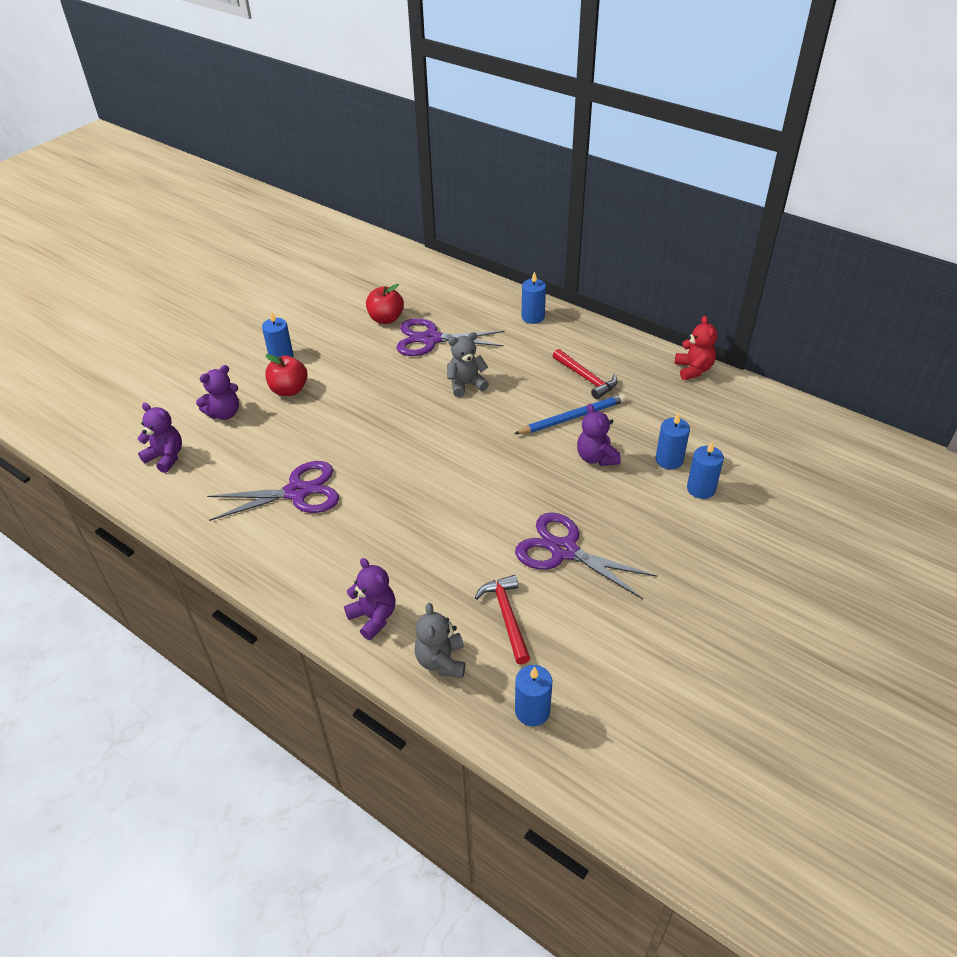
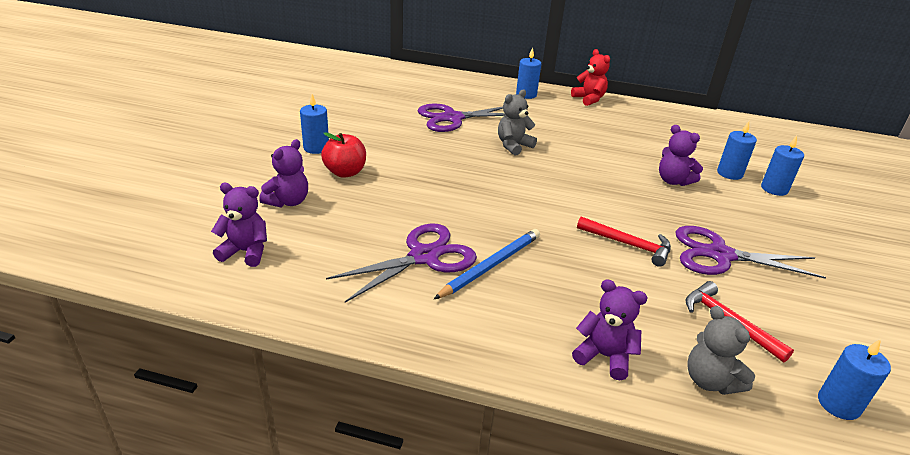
camera: 25 degrees left, 10 degrees down
(386, 319) = (398, 109): red apple -> none
(572, 417) = (625, 156): blue pencil -> blue pencil (491, 265)
(586, 378) = (609, 128): red hammer -> red hammer (628, 245)
(693, 369) = (683, 113): red teddy bear -> red teddy bear (589, 99)

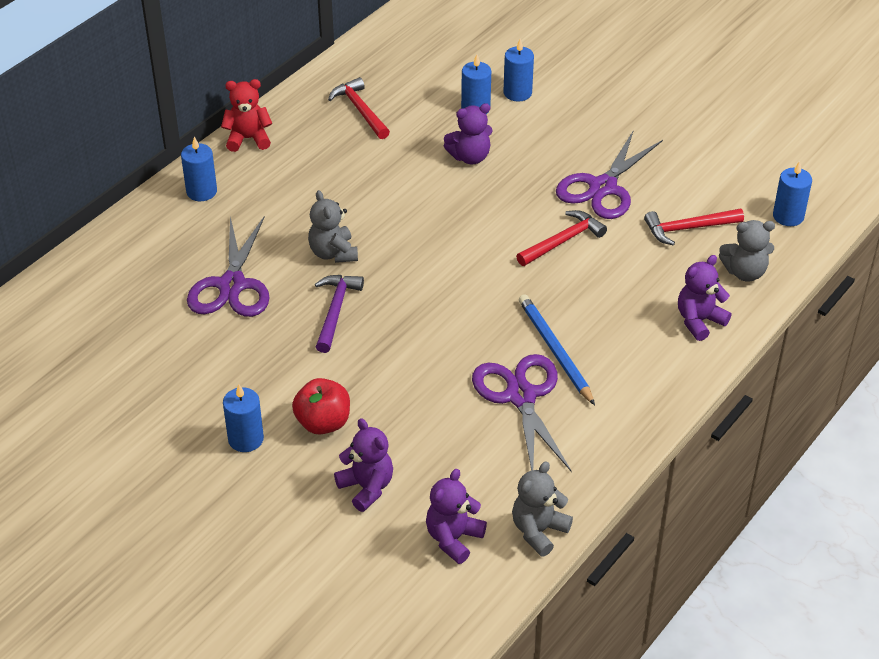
camera: 65 degrees left, 10 degrees up
(266, 297) = (538, 531): none -> grey teddy bear
(458, 157) = (335, 311): none -> purple hammer
(664, 129) = (360, 110): none -> red hammer

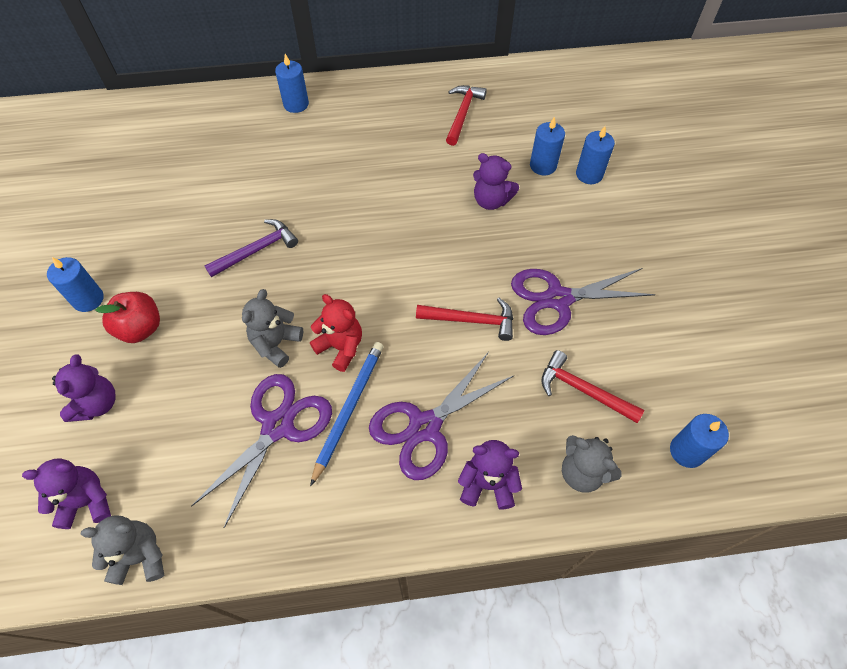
camera: 45 degrees right, 15 degrees up
(232, 285) = (226, 182): purple scissors -> purple scissors (424, 427)
(248, 139) = (369, 87): red teddy bear -> red teddy bear (341, 347)
(333, 253) = (311, 206): grey teddy bear -> grey teddy bear (276, 344)

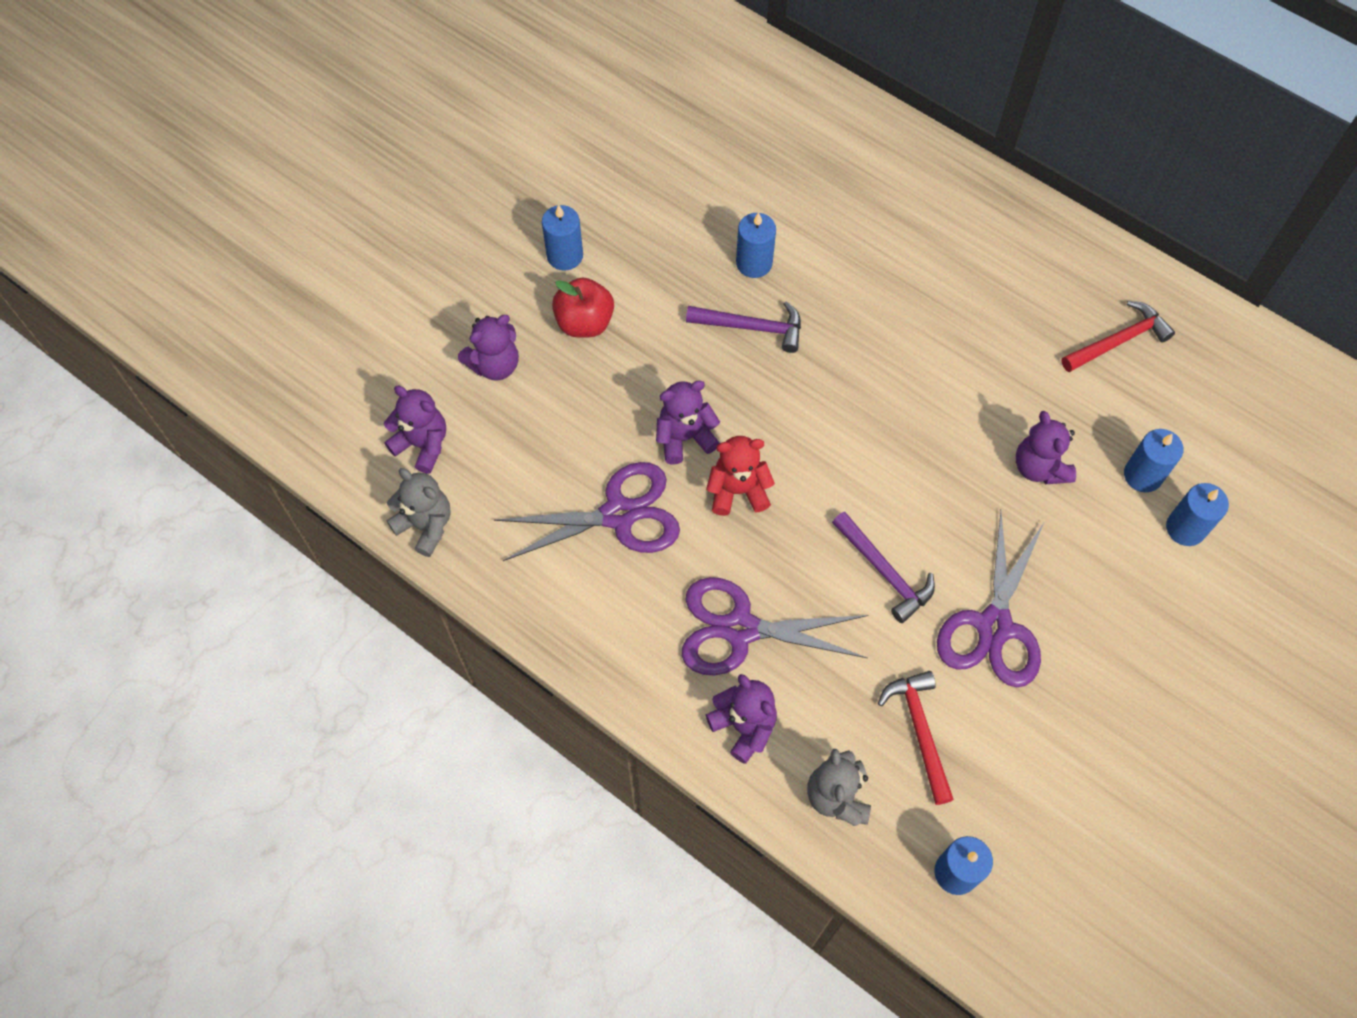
camera: 45 degrees right, 5 degrees up
(276, 344) = (685, 437): grey teddy bear -> purple teddy bear
(296, 104) = (943, 187): blue candle -> blue candle (754, 263)
(341, 347) = (738, 491): red teddy bear -> red teddy bear turned 90 degrees counterclockwise
(349, 409) = (691, 553): blue pencil -> none
(471, 320) = (884, 572): red hammer -> purple hammer
(557, 299) = (994, 627): purple scissors -> purple scissors turned 105 degrees counterclockwise

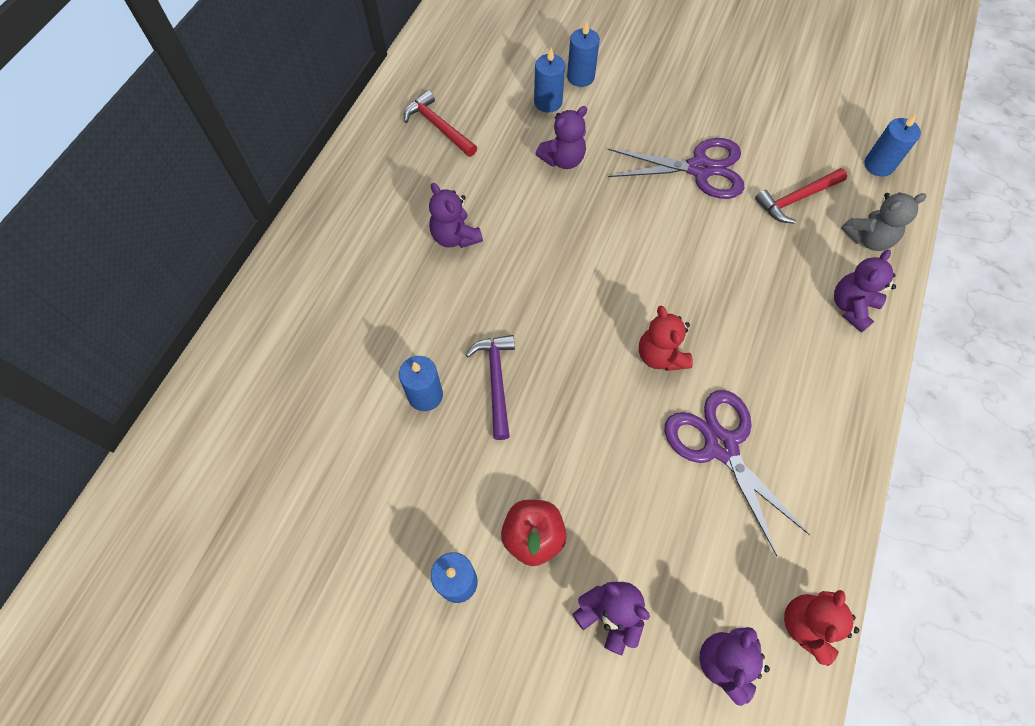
camera: 105 degrees left, 0 degrees up
(425, 525) = (807, 625): grey teddy bear -> red teddy bear
(685, 437) = (626, 410): purple teddy bear -> purple teddy bear (455, 237)
(740, 629) = (778, 327): purple scissors -> none
(884, 572) = (687, 240): purple hammer -> none

